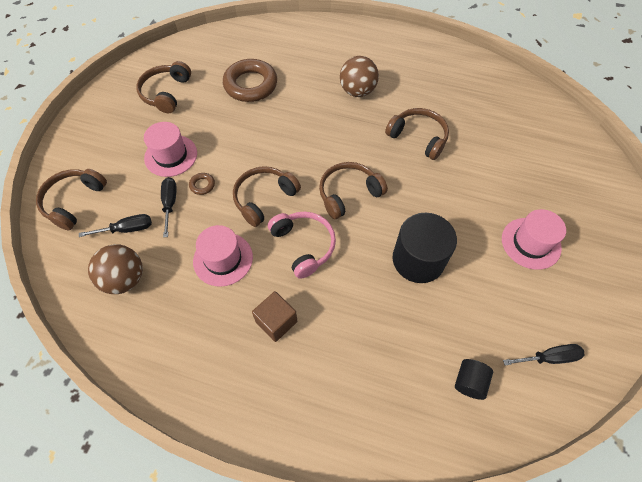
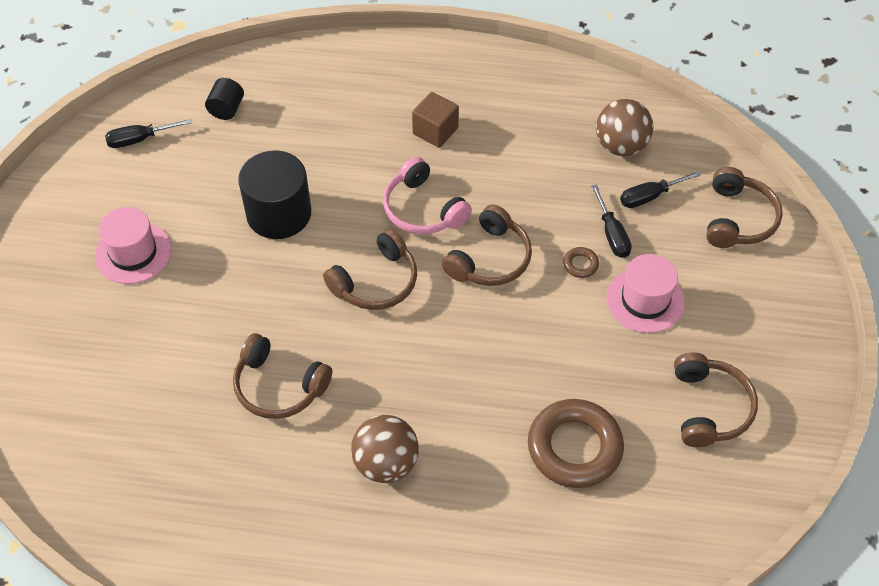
camera: 170 degrees right, 5 degrees down
(223, 259) = (516, 181): pink hat -> none

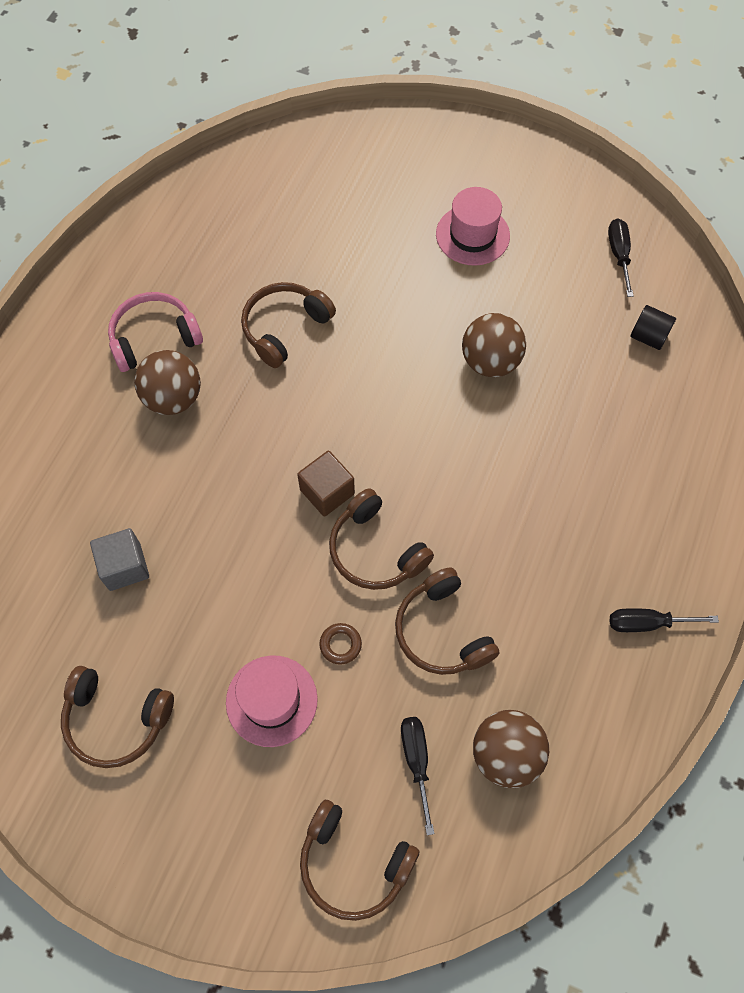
camera: 105 degrees right, 10 degrees up
(279, 213) = (490, 362): black cylinder -> brown ball
(376, 282) = (377, 433): brown headphones -> brown headphones (442, 631)
(422, 209) = (461, 499): pink headphones -> pink headphones (154, 338)
(435, 131) = (575, 540): brown cube -> brown cube (327, 492)
(574, 447) = (125, 566): brown ring -> grey cube
(612, 234) = (372, 695): black screwdriver -> black screwdriver (647, 623)

